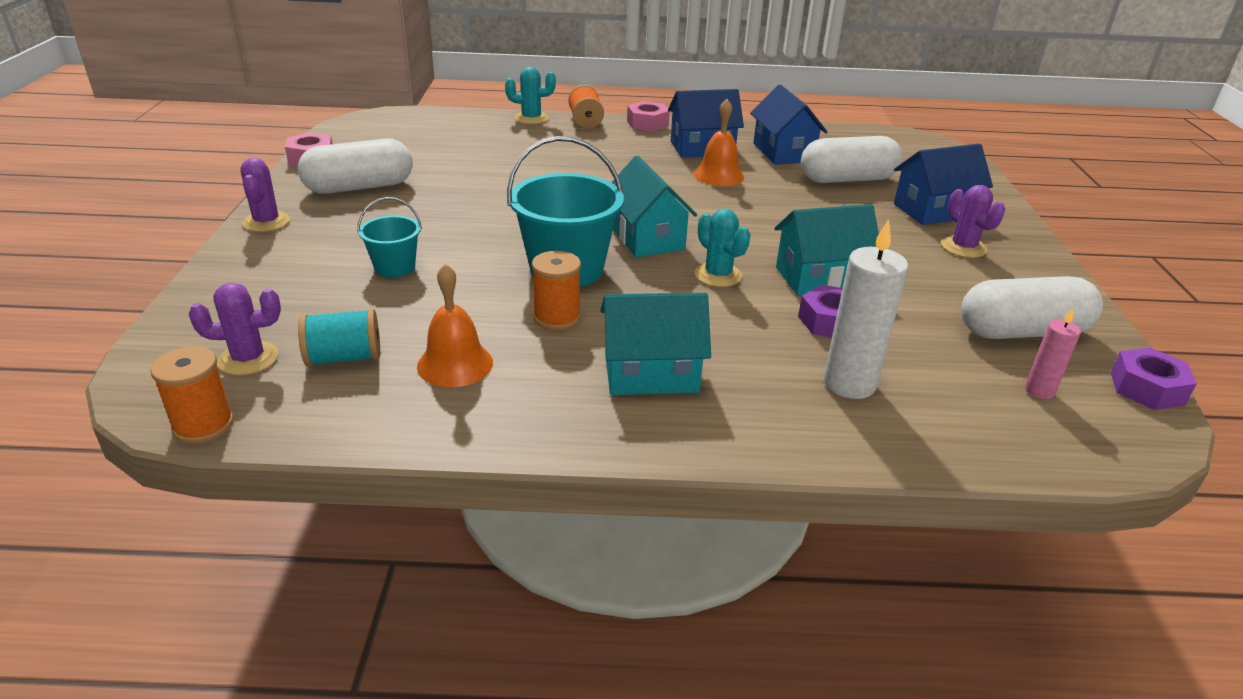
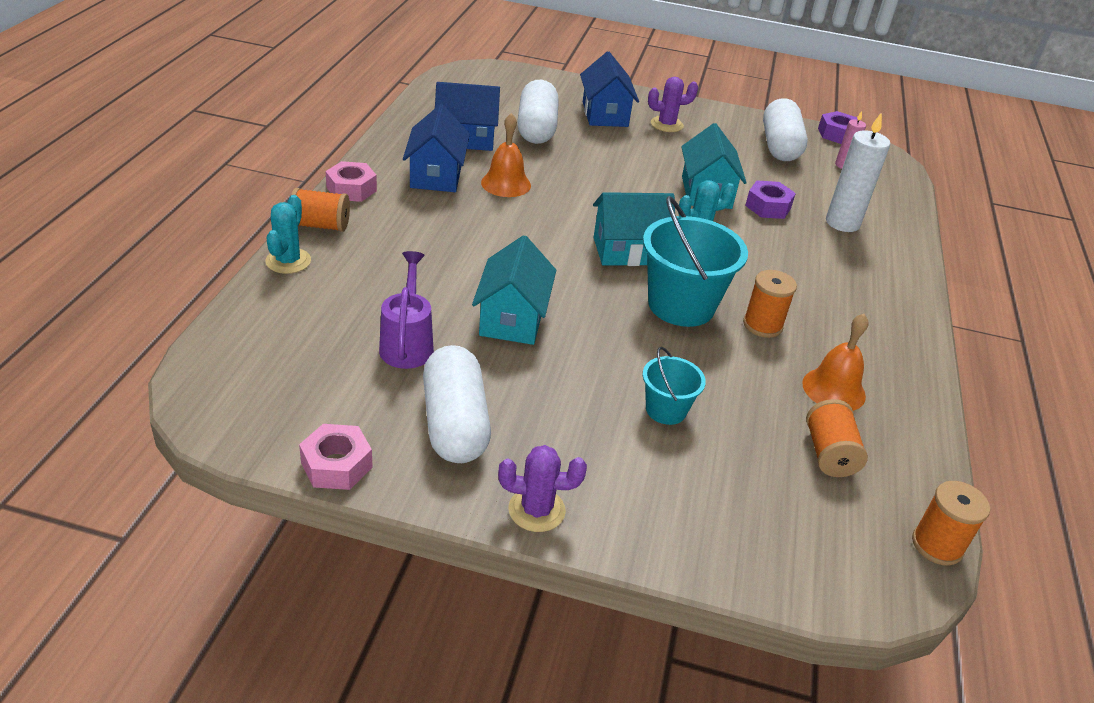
camera: 80 degrees left, 5 degrees up
(248, 359) = (835, 518): purple cactus -> none
(344, 358) = (829, 453): turquoise spool -> orange spool
(449, 163) = (407, 344): none -> purple watering can
(651, 373) = (838, 297): turquoise house -> turquoise house (512, 318)

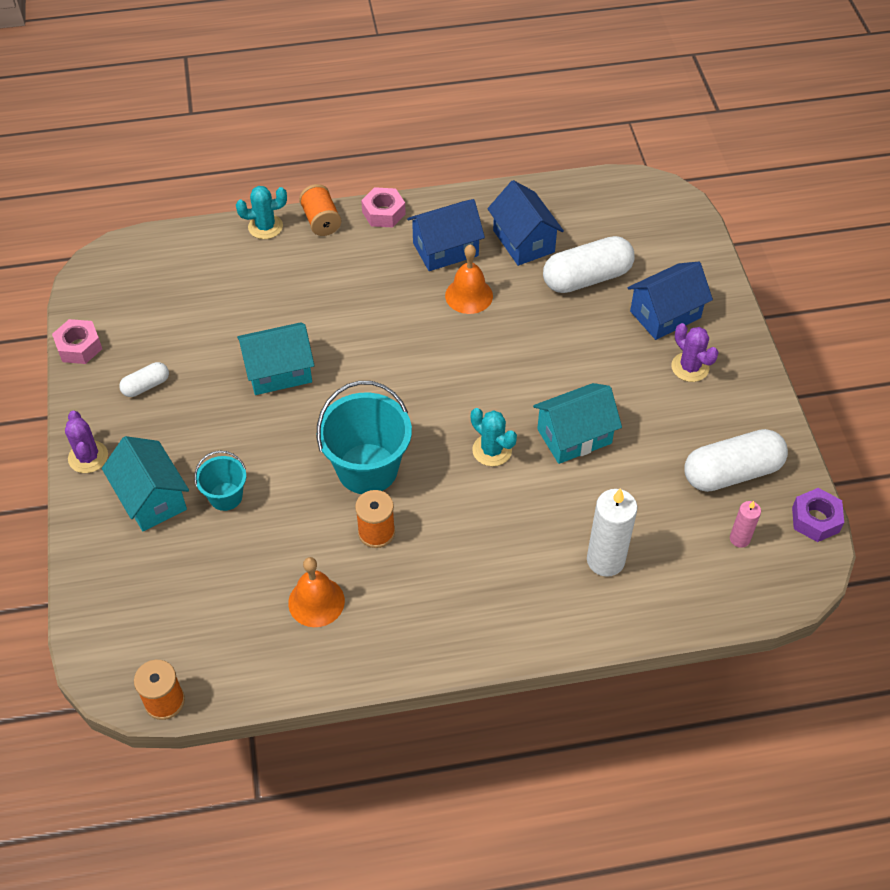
camera: 70 degrees right, 15 degrees up
(407, 344) = (213, 328): purple watering can -> none
(455, 423) = (146, 386): white capsule -> white capsule, size x0.51
(628, 251) = (424, 410): turquoise house -> turquoise house (151, 498)
(768, 207) = (587, 491): purple nut -> none
(829, 453) = (232, 613): orange spool -> none

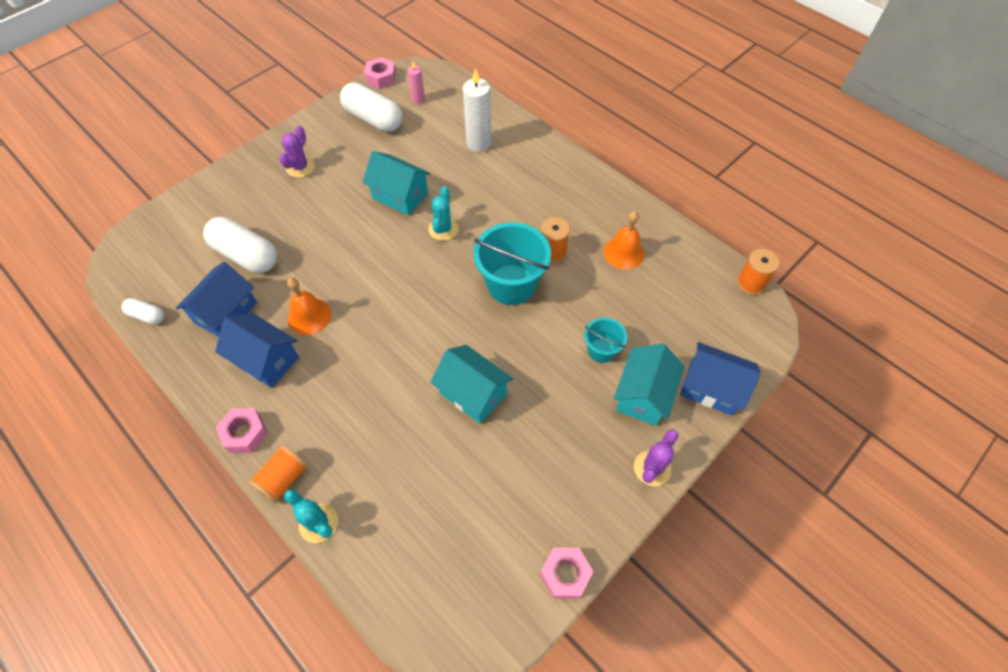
camera: 125 degrees left, 5 degrees up
(146, 386) = (559, 480): white capsule -> white capsule (147, 316)
(665, 315) = (258, 198): blue house -> blue house (711, 388)
(815, 520) = (381, 78): purple nut -> pink nut

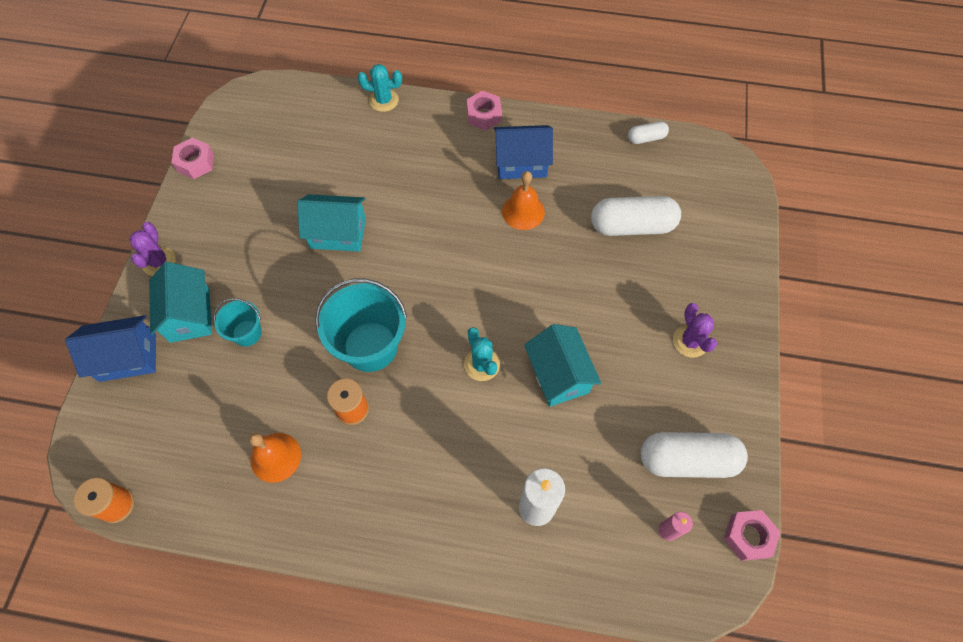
camera: 145 degrees right, 5 degrees up
(226, 313) = (591, 175): blue house -> none
(283, 479) = (430, 108): orange spool -> none
(400, 196) = (558, 375): turquoise house -> turquoise house turned 75 degrees clockwise

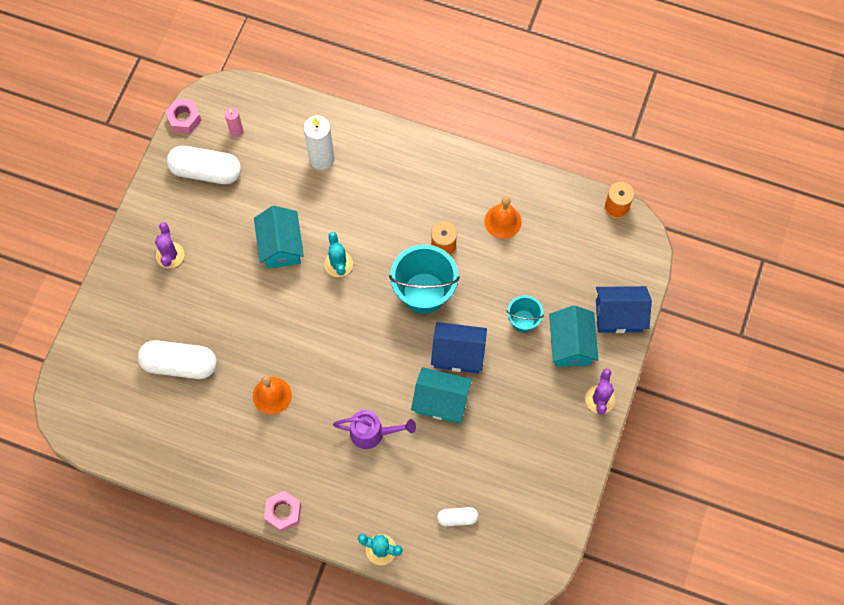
camera: 170 degrees left, 5 degrees up
(195, 163) = (571, 502): pink nut -> none
(408, 193) = (372, 433): none -> purple watering can
(521, 163) = (260, 448): blue house -> blue house (458, 354)
(646, 138) = (133, 456): white capsule -> white capsule (457, 518)

